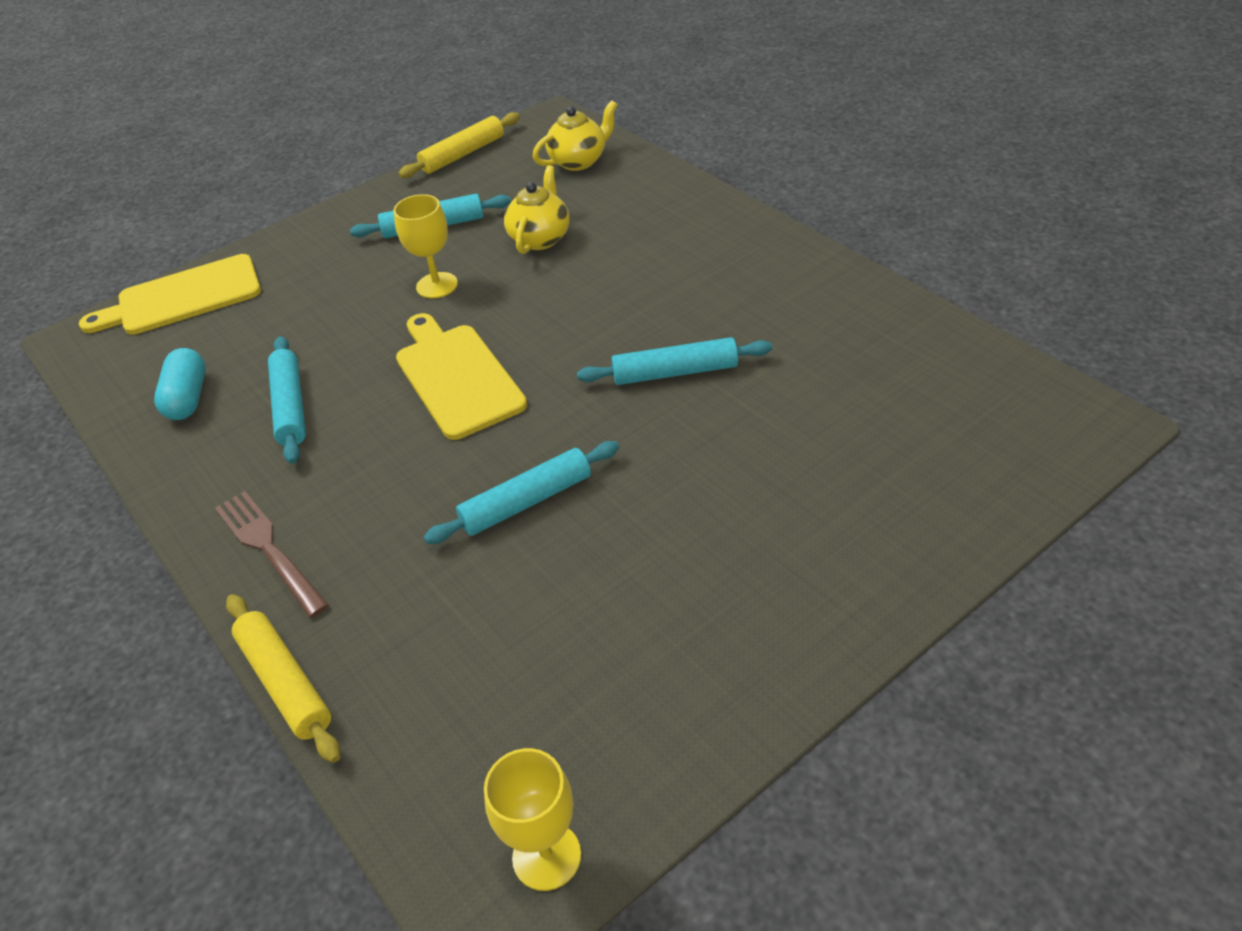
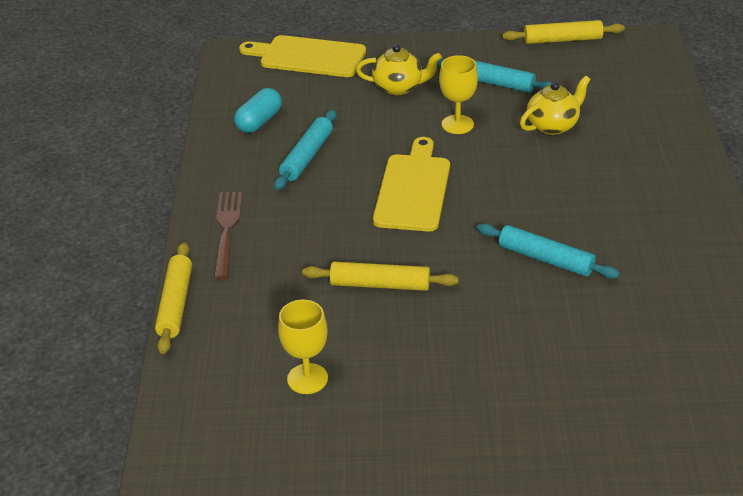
camera: 35 degrees right, 5 degrees down
(527, 502) = (380, 285): turquoise rolling pin -> yellow rolling pin
(546, 856) = (217, 462): yellow goblet -> yellow goblet (307, 379)
(579, 161) = (636, 83): yellow teapot -> yellow teapot (399, 87)

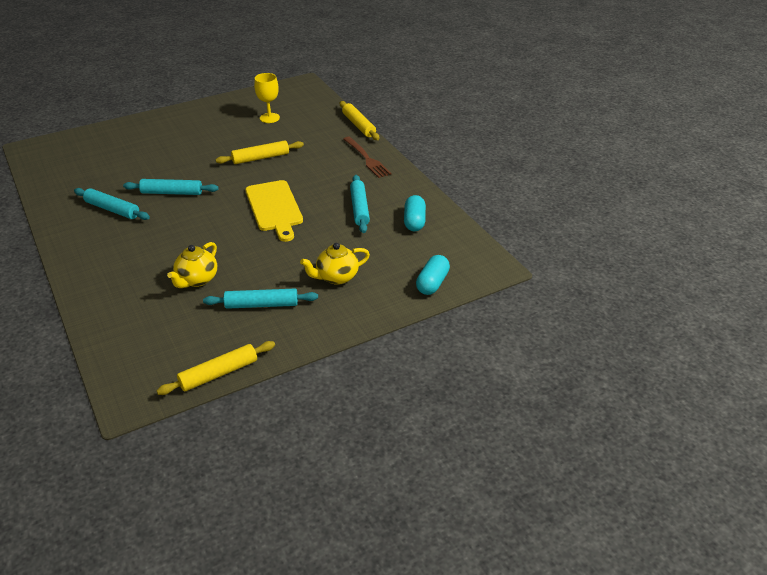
camera: 150 degrees right, 0 degrees up
(308, 56) = (432, 283): yellow cutting board -> turquoise capsule
(457, 124) = (271, 260): yellow goblet -> none
(641, 255) = (112, 209): none -> turquoise rolling pin

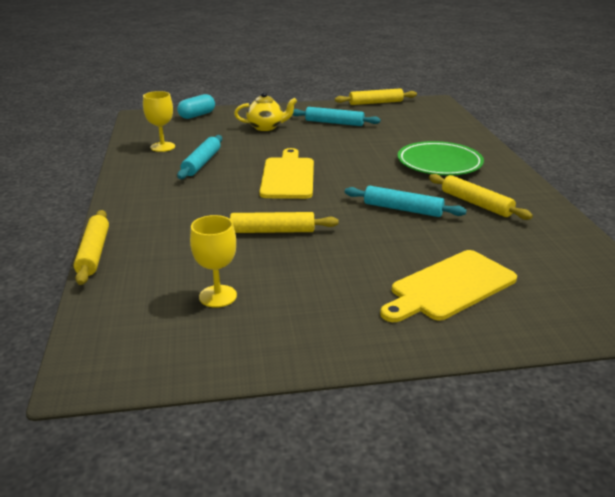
camera: 160 degrees left, 10 degrees down
(112, 209) = (476, 203): turquoise rolling pin -> yellow rolling pin
(137, 254) = (439, 163): none -> green plate
(143, 144) = (449, 287): none -> yellow cutting board
(197, 280) = (383, 141): yellow teapot -> none
(367, 159) = (139, 206): brown fork -> none
(414, 221) = (162, 147): turquoise capsule -> yellow goblet

